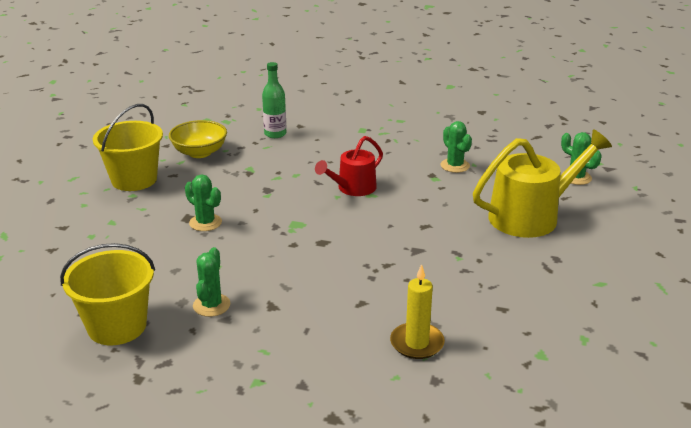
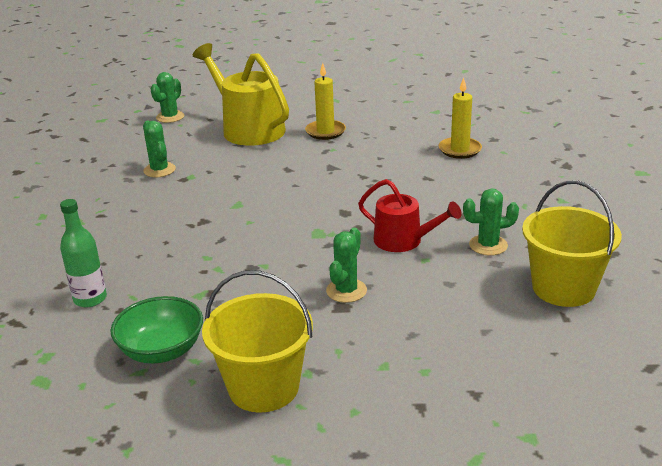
camera: 105 degrees left, 0 degrees up
(199, 152) = (162, 350): yellow bowl -> green bowl
(353, 188) = (227, 216): red watering can -> red watering can (403, 241)
(455, 166) = (159, 170): green cactus -> green cactus turned 75 degrees counterclockwise
(505, 260) = (325, 132): none -> yellow candle

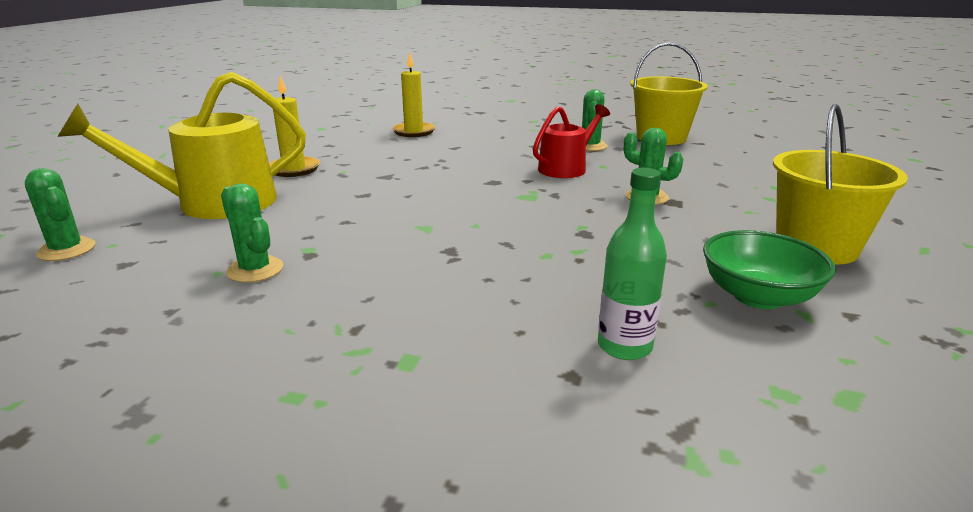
camera: 75 degrees left, 5 degrees down
(159, 170) = (255, 270): green cactus -> green cactus turned 60 degrees clockwise

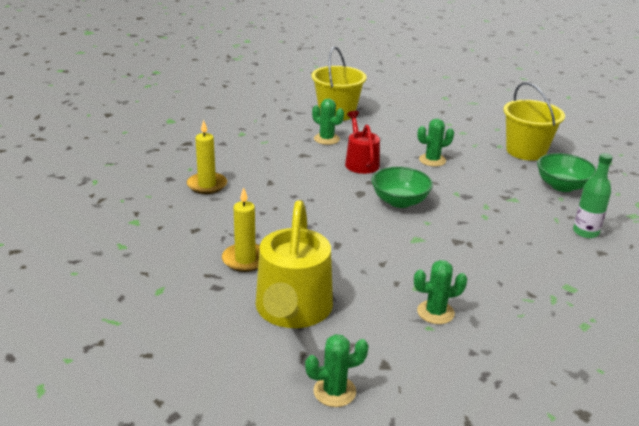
camera: 60 degrees left, 5 degrees up
(505, 202) = (400, 201): none -> green bowl

